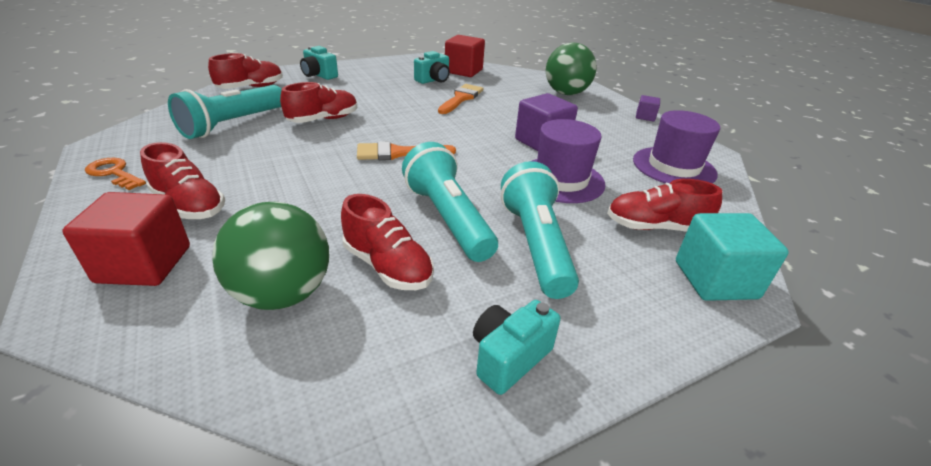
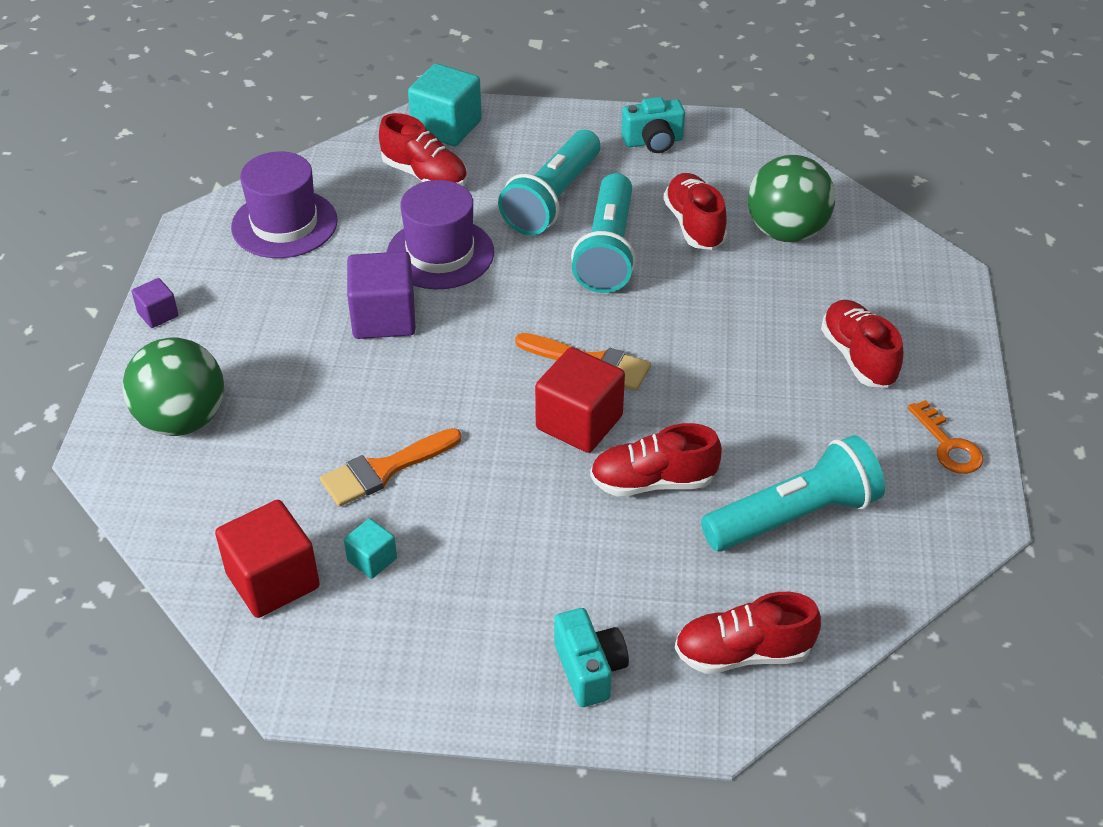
camera: 145 degrees left, 10 degrees up
(144, 264) = (895, 297): red cube -> red cube (579, 422)
(433, 80) = (372, 560): turquoise camera -> turquoise cube

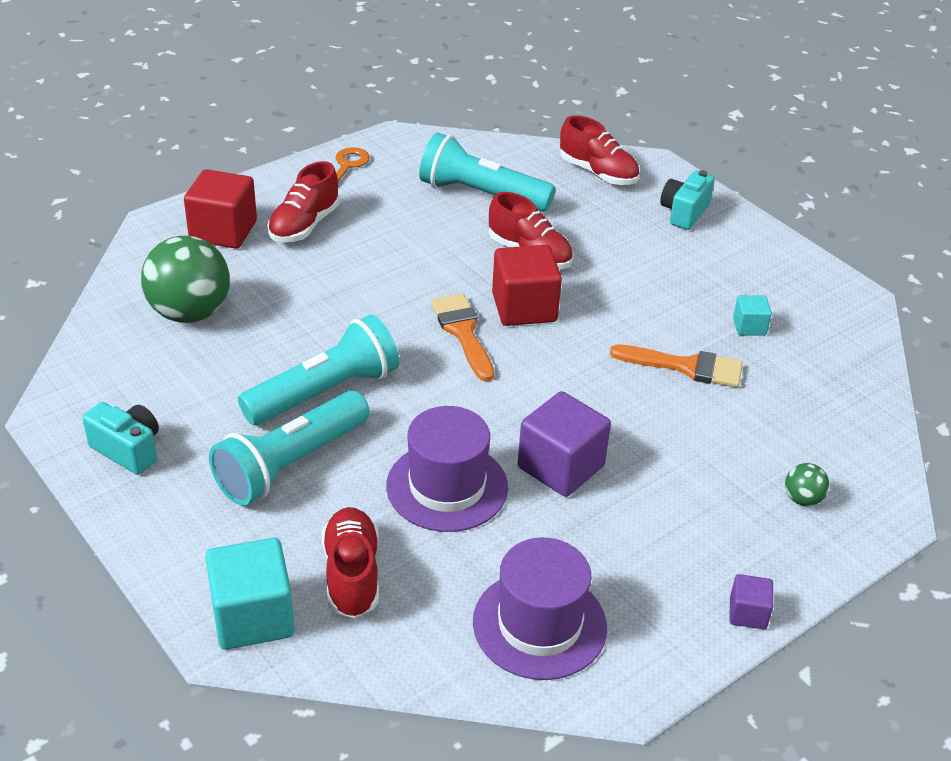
camera: 135 degrees left, 5 degrees down
(182, 420) = (802, 499): green ball -> green ball, size x0.44
(273, 580) = (825, 356): red cube -> red cube (223, 231)
(553, 199) = (290, 464): turquoise flashlight -> turquoise flashlight turned 150 degrees clockwise
(694, 225) = (235, 363): red shoe -> none

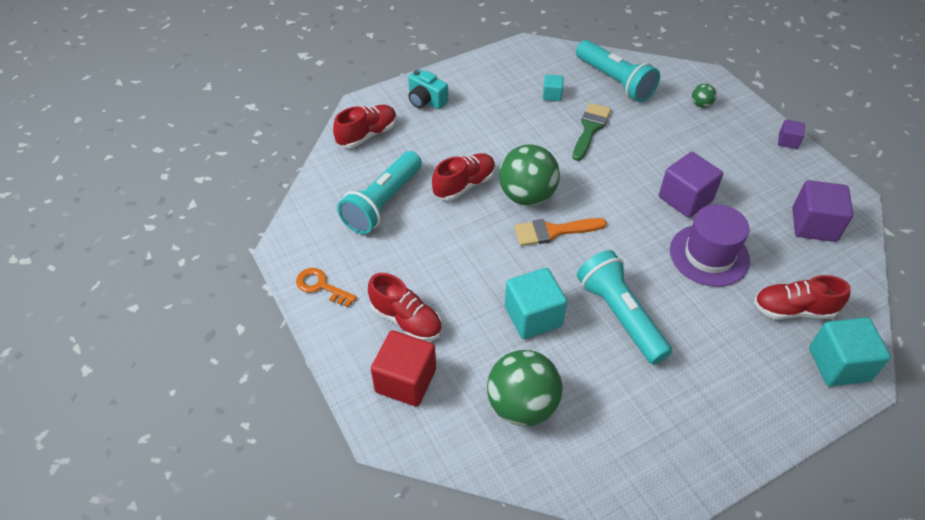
camera: 80 degrees left, 10 degrees up
(128, 450) = (692, 446): turquoise camera -> none
(290, 464) = (696, 339): turquoise flashlight -> turquoise flashlight (615, 81)
(317, 318) = (533, 316): none -> turquoise cube
(524, 307) = (527, 196): red cube -> green ball
(539, 624) = (814, 225): purple hat -> purple cube
(686, 367) = (590, 129): orange brush -> green brush

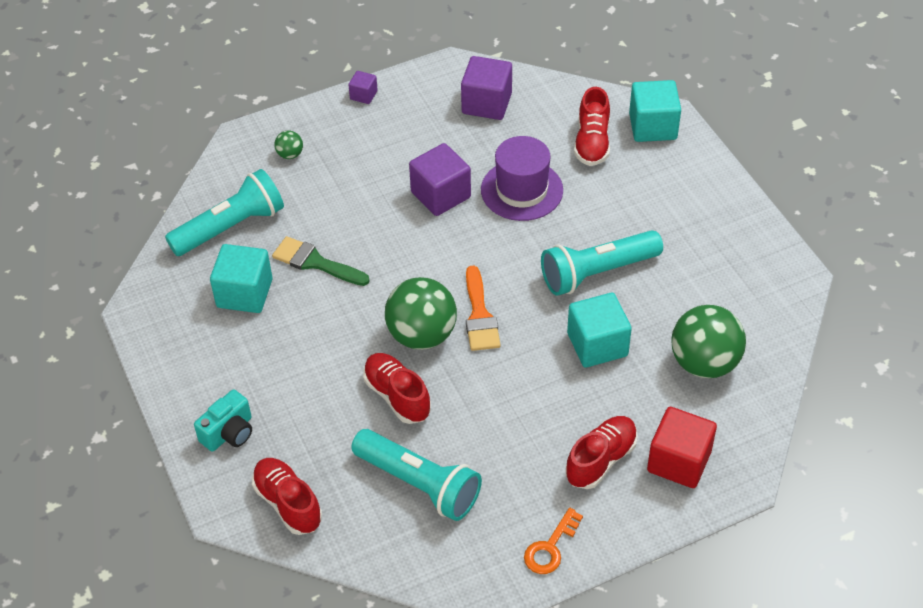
camera: 85 degrees left, 0 degrees up
(552, 95) = (244, 293): turquoise cube -> turquoise cube, size x1.94

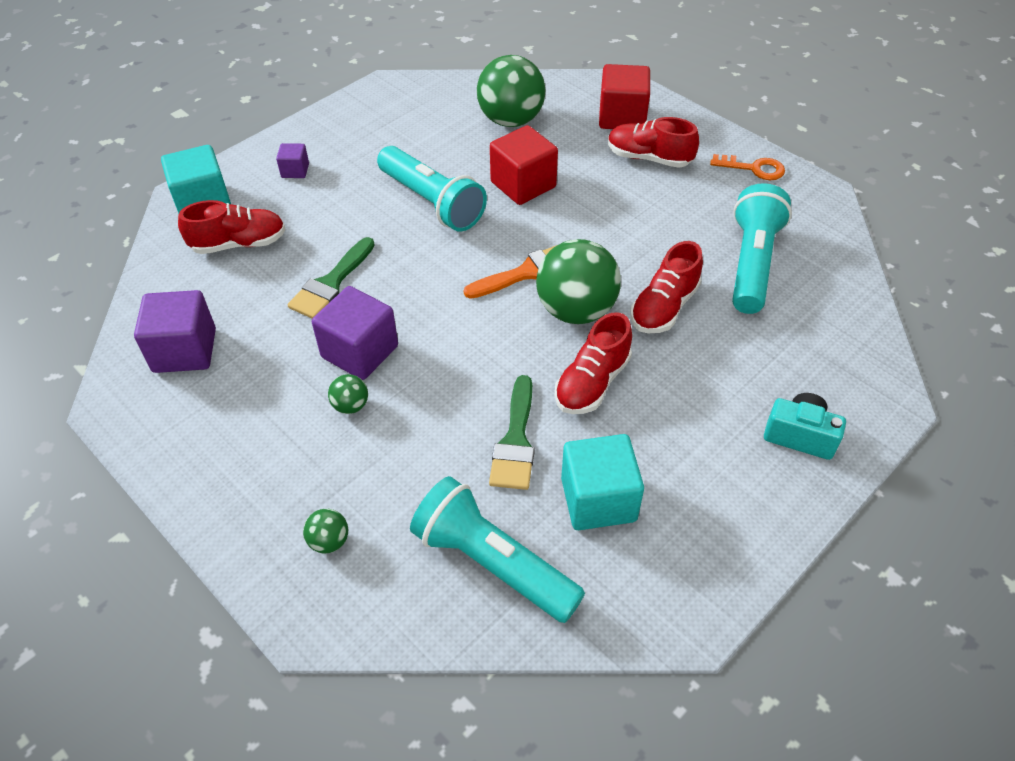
camera: 110 degrees left, 0 degrees up
(288, 503) = (843, 353): red shoe -> red shoe (592, 382)
(363, 95) = (186, 491): purple cube -> purple cube (295, 171)
(392, 181) = (350, 406): none -> green ball
(521, 190) = (331, 283): purple hat -> green brush
(597, 344) = (523, 185): turquoise cube -> red cube

